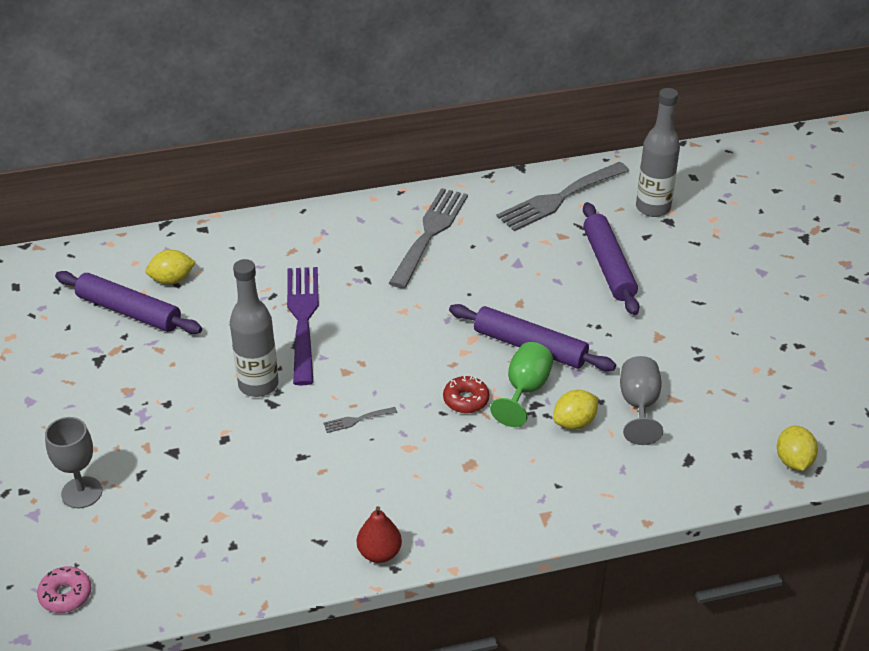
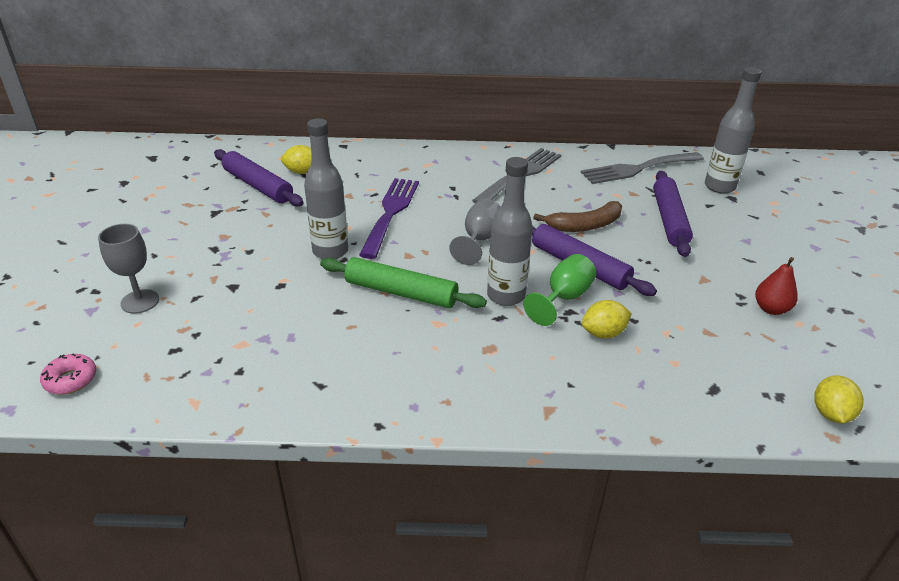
camera: 15 degrees right, 5 degrees down
(357, 420) = (401, 293): grey fork -> green rolling pin
(379, 553) = (370, 408): red pear -> red pear (771, 309)
(466, 400) = (506, 296): red donut -> grey bottle
(521, 292) = (584, 225): none -> brown banana
(639, 406) = (672, 331): grey goblet -> grey goblet (479, 240)

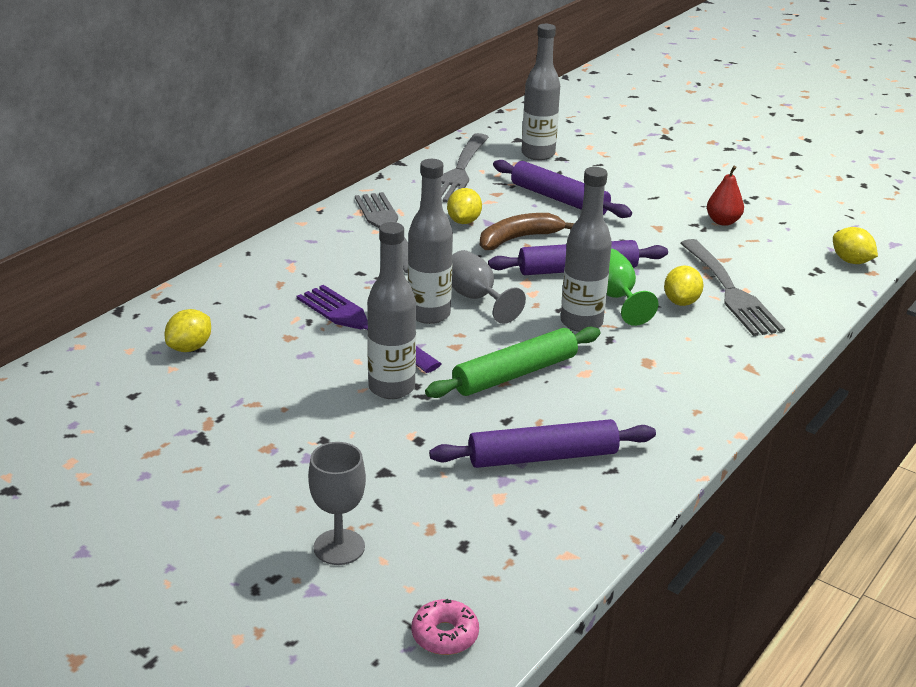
camera: 55 degrees left, 5 degrees down
(258, 186) = (179, 388): purple rolling pin -> purple rolling pin (542, 456)
(435, 230) = (429, 314): none -> grey bottle
(573, 196) = (463, 221): none -> yellow lemon
(584, 225) = (519, 238): brown banana -> brown banana turned 135 degrees counterclockwise
(659, 355) = (731, 291): none -> grey fork

